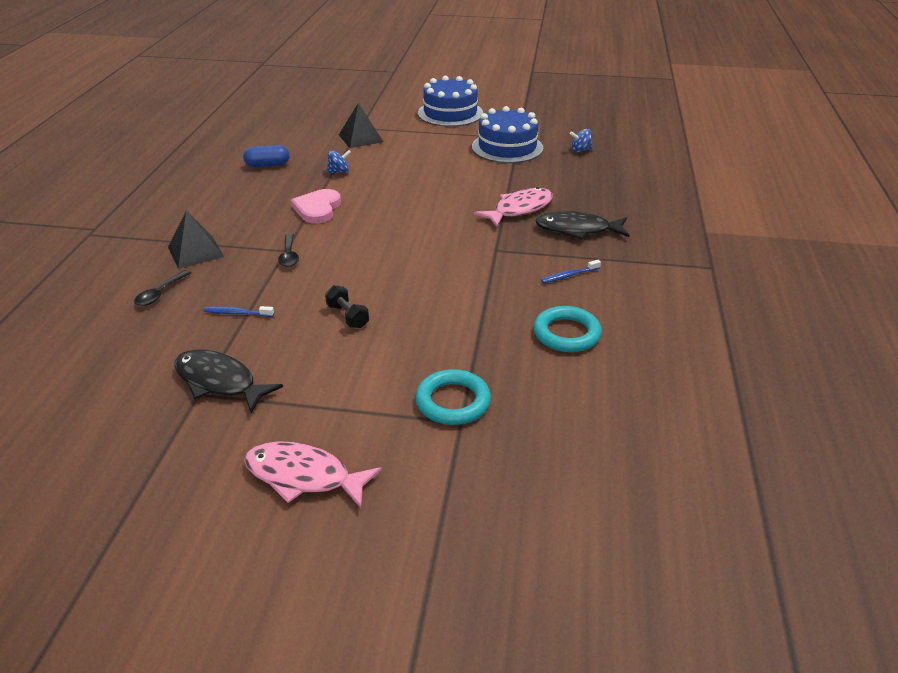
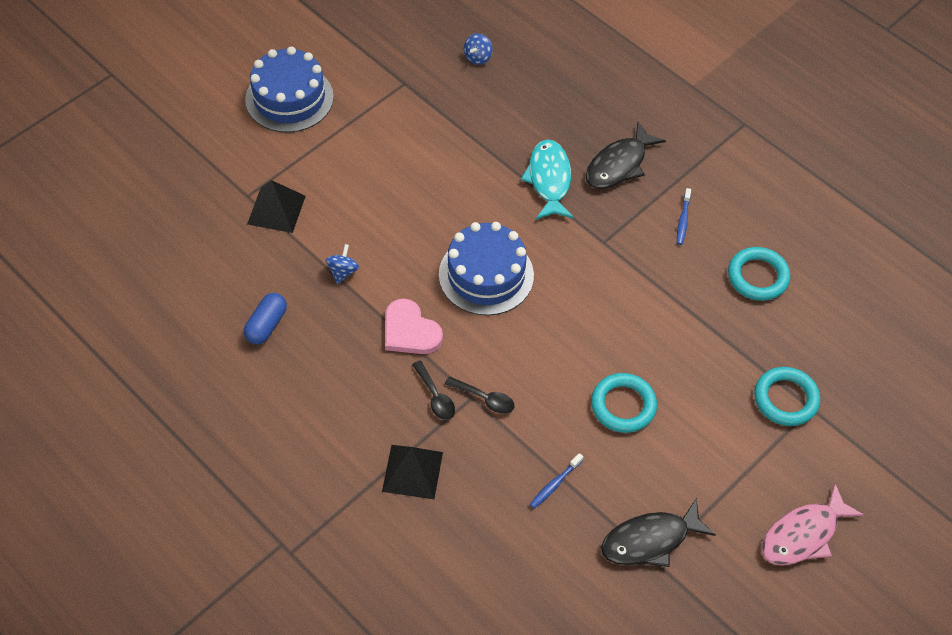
camera: 55 degrees left, 20 degrees up
(160, 294) = (471, 531): black spoon -> black spoon (435, 397)
(347, 316) = (623, 405): black dumbbell -> turquoise ring
(507, 147) = (418, 106): blue cake -> blue cake (486, 275)
(519, 209) = (549, 179): pink fish -> turquoise fish

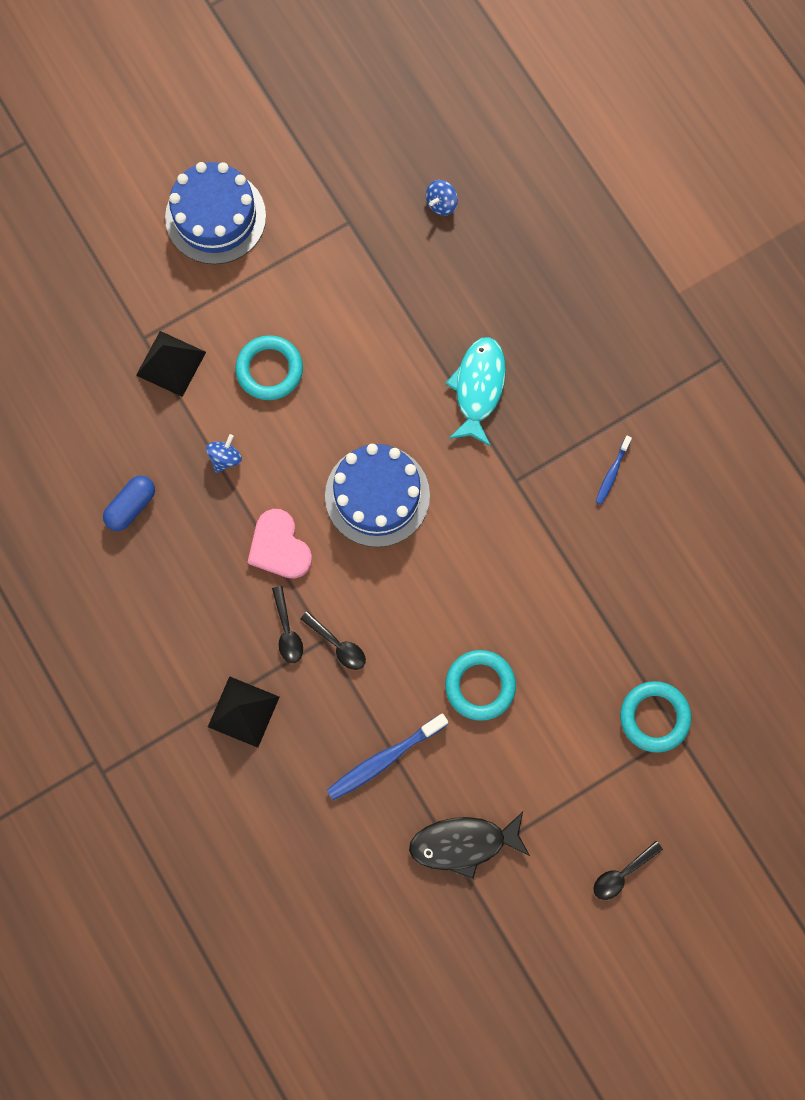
camera: 15 degrees right, 20 degrees up
(554, 484) = (384, 759): blue toothbrush -> blue toothbrush, size x1.78
(619, 165) = (562, 385): black fish -> none
(757, 277) = (672, 563): turquoise ring -> turquoise ring (269, 370)
(803, 534) = (622, 874): pink fish -> black spoon

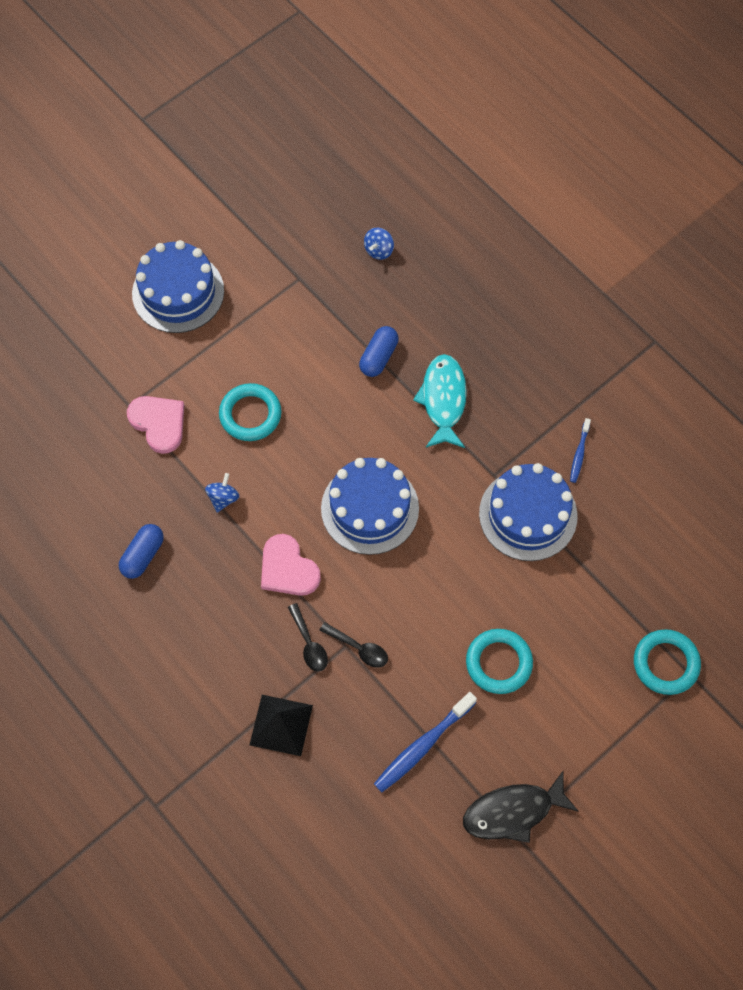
camera: 10 degrees left, 10 degrees down
(171, 363) = (159, 423): black pyramid -> pink heart
(418, 327) = (378, 357): none -> blue capsule
(543, 531) = (528, 514): none -> blue cake
(622, 874) = (668, 813): black spoon -> none

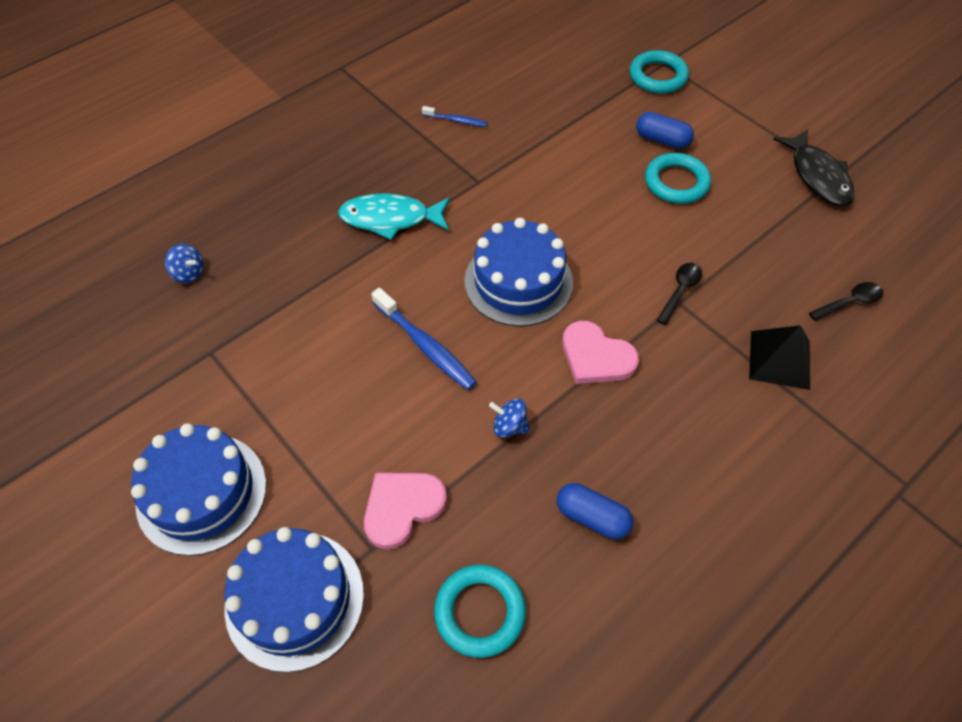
camera: 90 degrees left, 10 degrees down
(250, 414) = (396, 400): turquoise ring -> turquoise ring (480, 612)
(288, 569) = (596, 357): pink heart -> pink heart turned 75 degrees clockwise
(309, 643) = (682, 335): black spoon -> black spoon (850, 302)
(378, 357) = (331, 273): blue capsule -> blue capsule (662, 140)
(422, 746) = (772, 240): blue toothbrush -> blue toothbrush (425, 346)
(528, 514) = (521, 158): blue cake -> blue cake (294, 599)

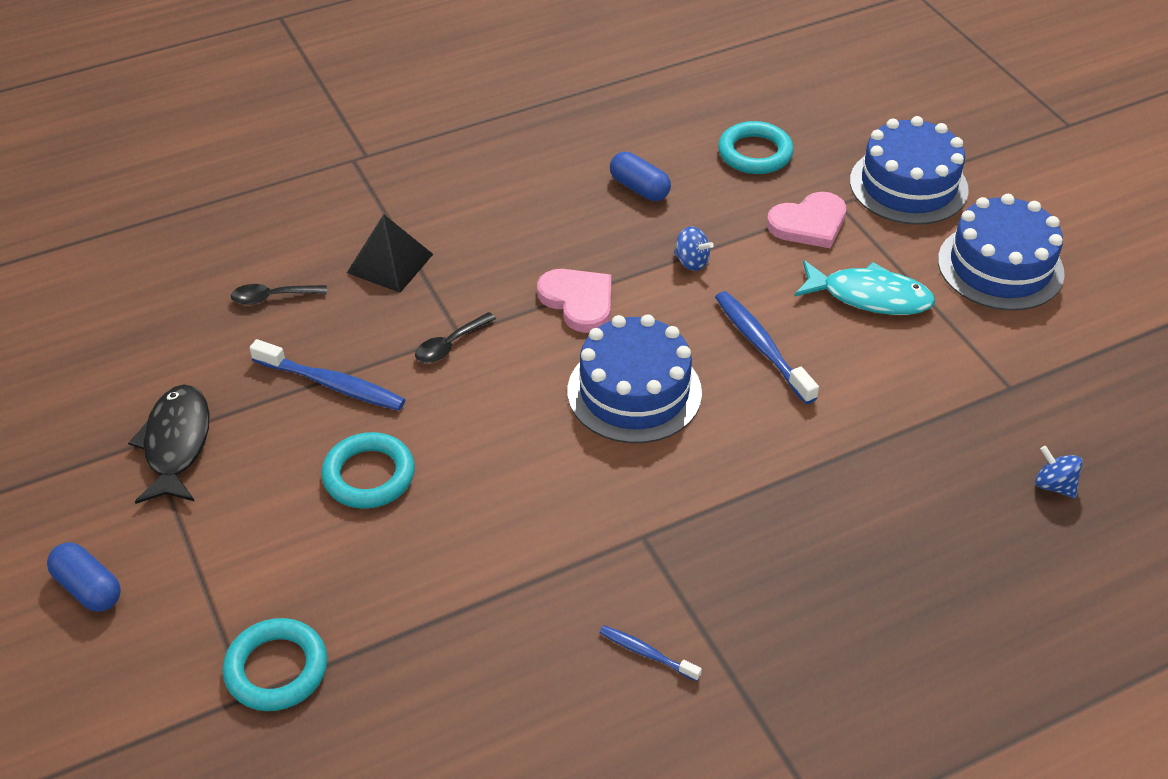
camera: 165 degrees left, 10 degrees down
(390, 219) = (780, 505): turquoise fish -> turquoise fish (870, 297)
(662, 140) = (346, 545): blue capsule -> blue capsule (88, 588)
(746, 239) = (332, 384): none -> blue toothbrush

